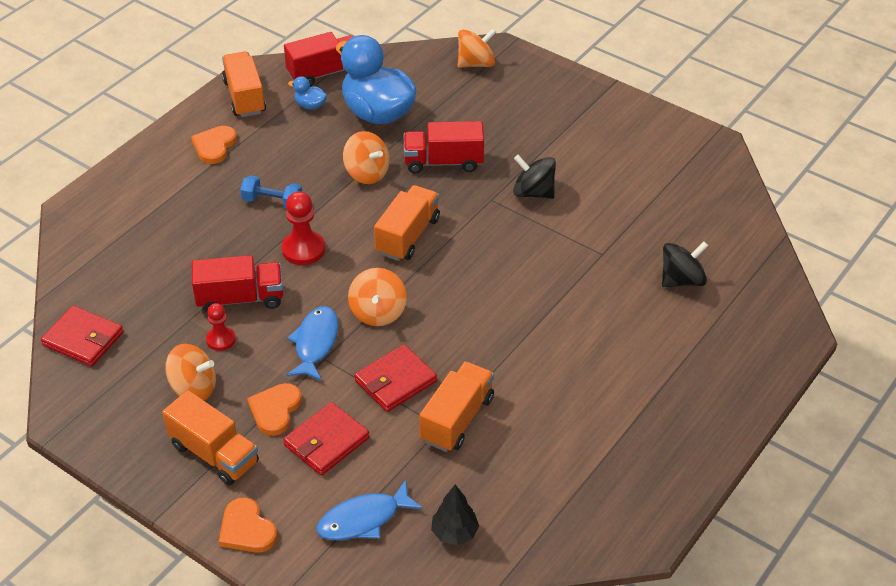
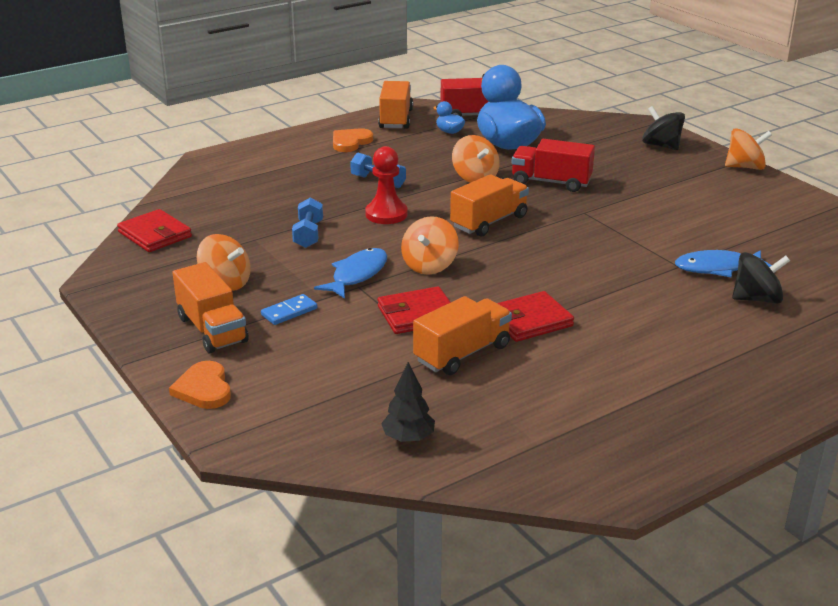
camera: 20 degrees right, 15 degrees down
(221, 339) = (272, 257): red pawn -> none
(240, 299) = (308, 234): red truck -> blue dumbbell
(275, 410) = (289, 312): orange heart -> blue domino
(326, 441) = (323, 343): red wallet -> red wallet (530, 320)
(364, 519) = (322, 407): blue fish -> blue fish (717, 268)
(476, 63) = (616, 129): orange spinning top -> orange spinning top (745, 167)
(533, 192) = (628, 214): black spinning top -> black spinning top (661, 146)

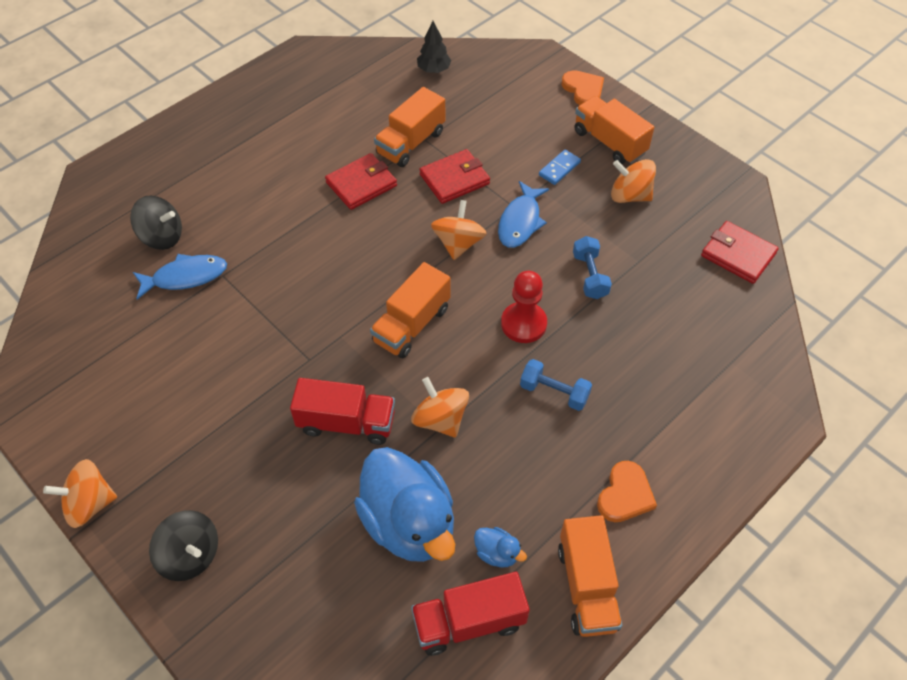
camera: 170 degrees right, 25 degrees up
(757, 299) = (162, 237): black spinning top -> black spinning top turned 150 degrees counterclockwise

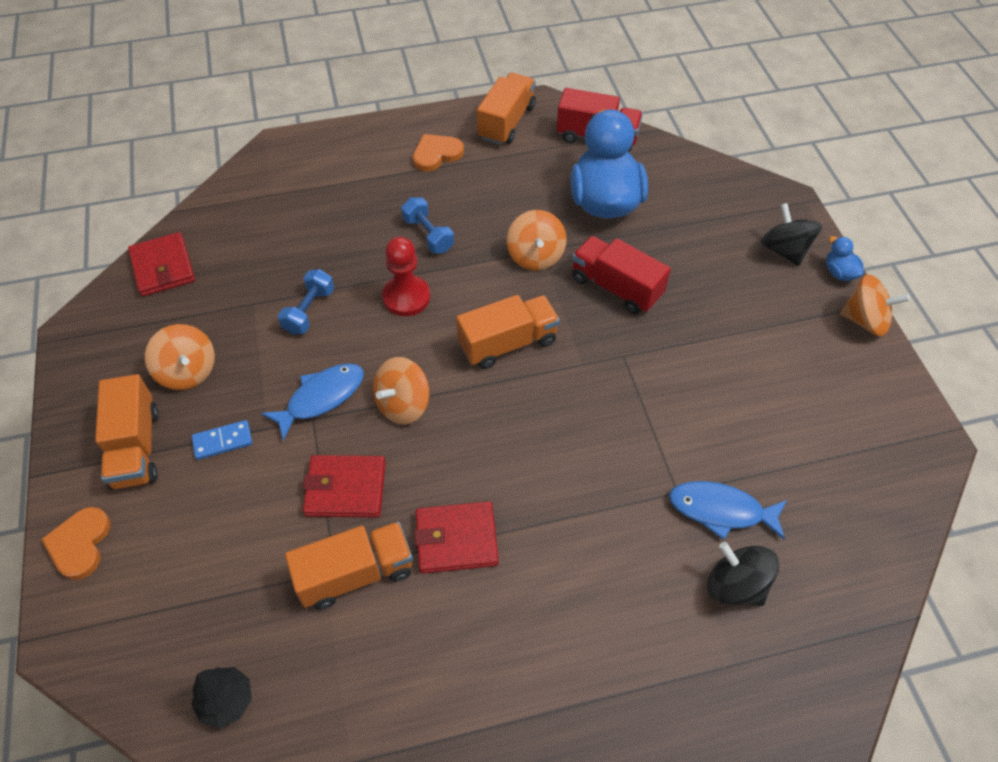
camera: 150 degrees left, 0 degrees up
(497, 553) = (553, 161): blue duck -> blue duck (839, 273)

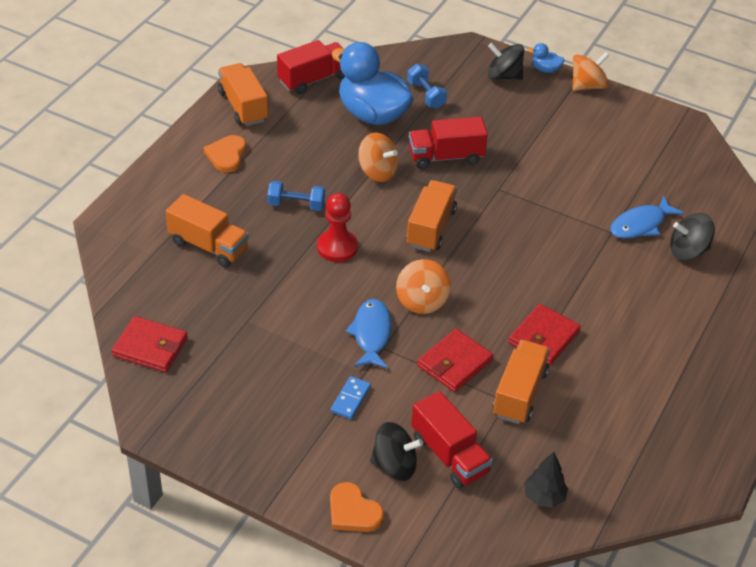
camera: 50 degrees left, 10 degrees down
(136, 447) = (304, 444): orange truck -> orange truck (208, 246)
(165, 536) = (394, 465): none -> black spinning top
(188, 371) = (268, 385): orange spinning top -> none
(216, 572) = (449, 455): none -> red truck
(309, 311) = (290, 298): blue dumbbell -> blue dumbbell (426, 95)

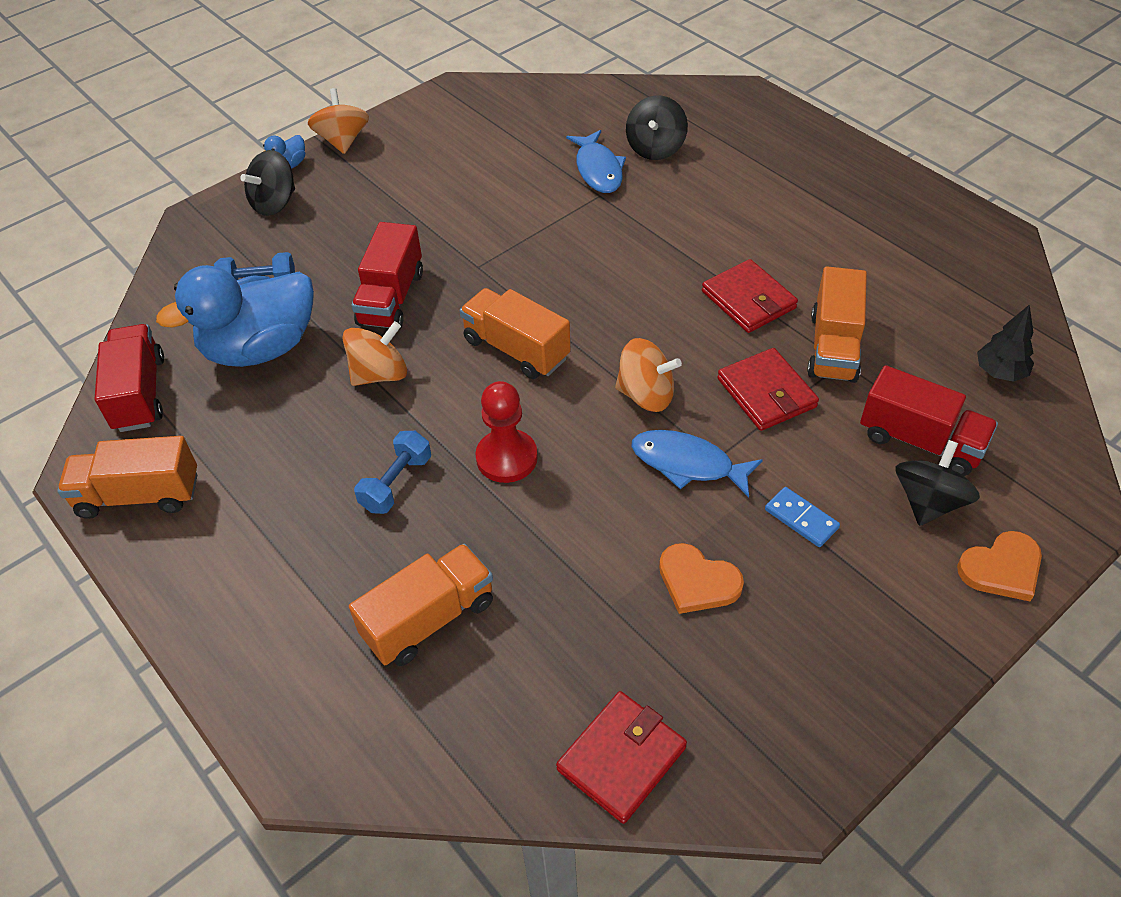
camera: 65 degrees left, 5 degrees up
(226, 155) = (237, 544): orange heart -> orange heart (697, 581)
(449, 455) = (920, 441): red truck -> red truck turned 45 degrees clockwise
(519, 393) = (833, 347): orange truck -> orange truck turned 120 degrees counterclockwise

